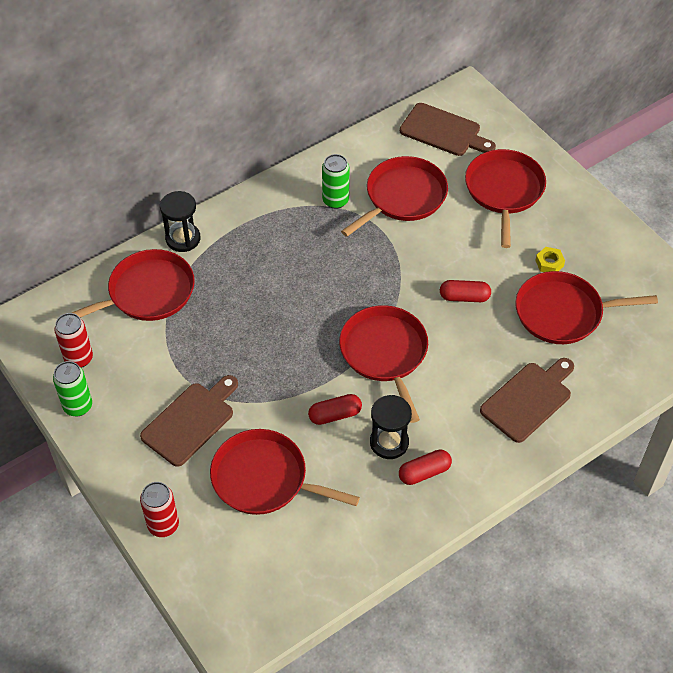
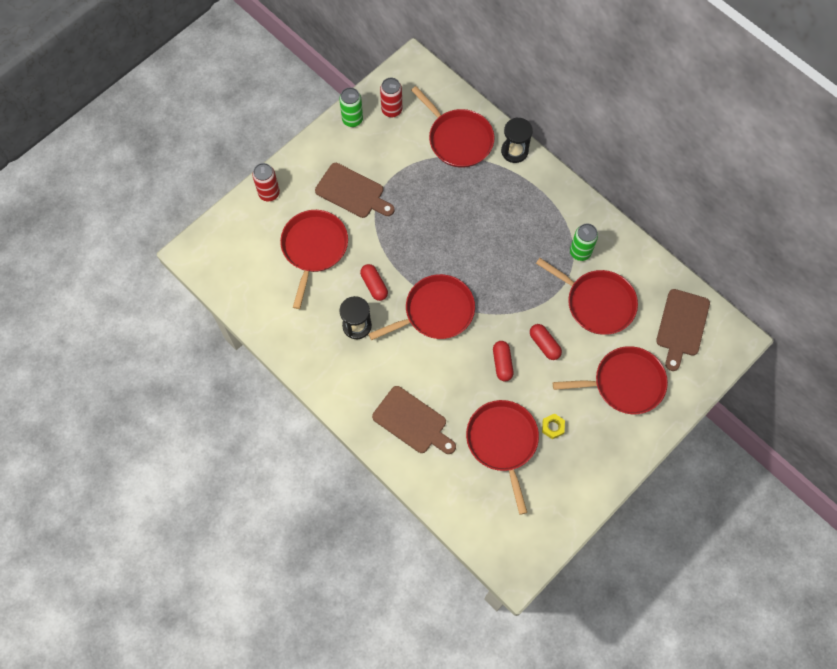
camera: 80 degrees right, 15 degrees up
(424, 472) = (335, 353): red capsule -> red capsule (544, 344)

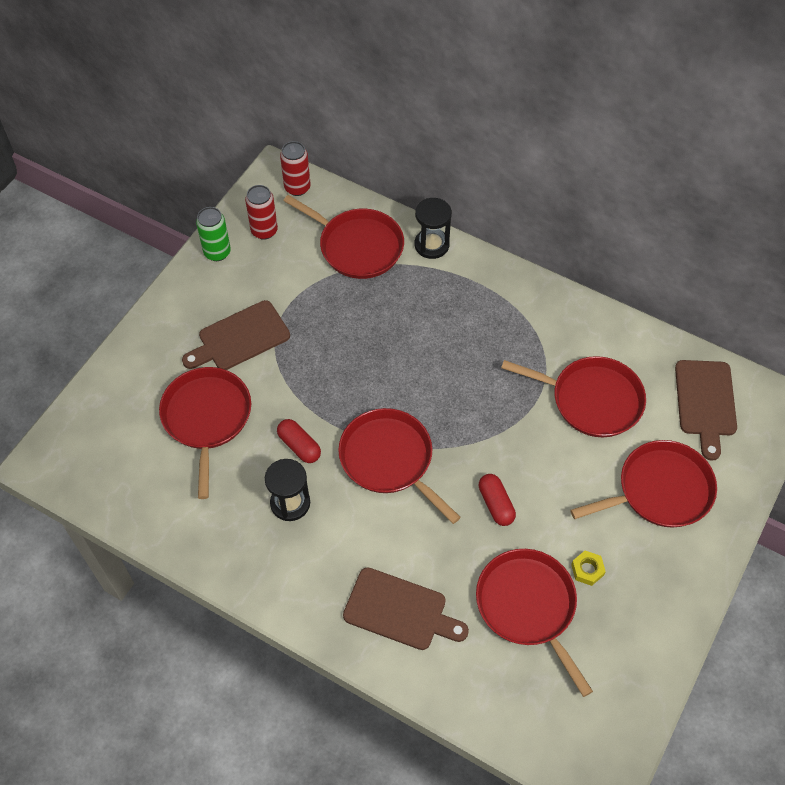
camera: 15 degrees left, 10 degrees down
(269, 193) = (130, 364): red can -> red can (297, 187)
(352, 192) = (240, 338): brown cutting board -> brown cutting board turned 135 degrees clockwise
(435, 311) = (389, 460): red pan -> red pan turned 90 degrees counterclockwise
(544, 344) = (542, 467): red capsule -> none
(580, 252) = (550, 344): green can -> none

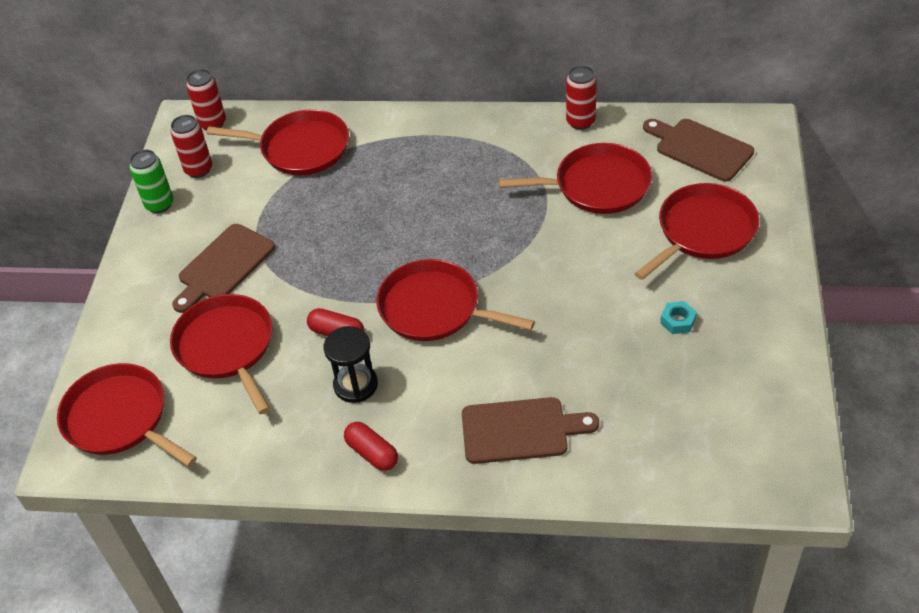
camera: 20 degrees left, 10 degrees down
(431, 245) = (372, 121): black hourglass -> none
(496, 504) = (559, 303): red capsule -> red capsule (372, 453)
(528, 606) = (642, 374): red pan -> red pan (120, 418)
(587, 570) = (678, 321): yellow nut -> turquoise nut
(613, 326) = (580, 122): none -> red can
(705, 402) = (700, 148): brown cutting board -> brown cutting board turned 150 degrees clockwise

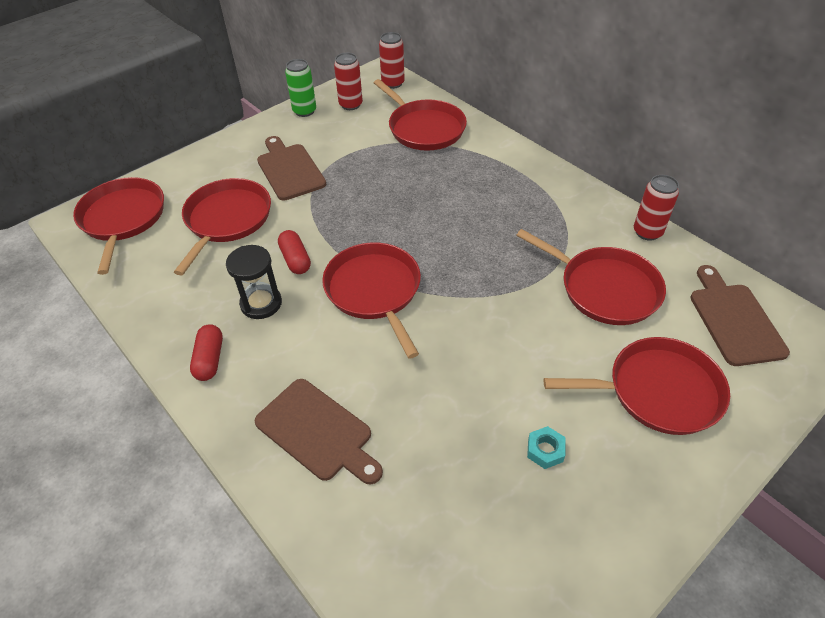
camera: 40 degrees right, 0 degrees up
(223, 266) = (289, 170): brown cutting board -> brown cutting board turned 75 degrees clockwise

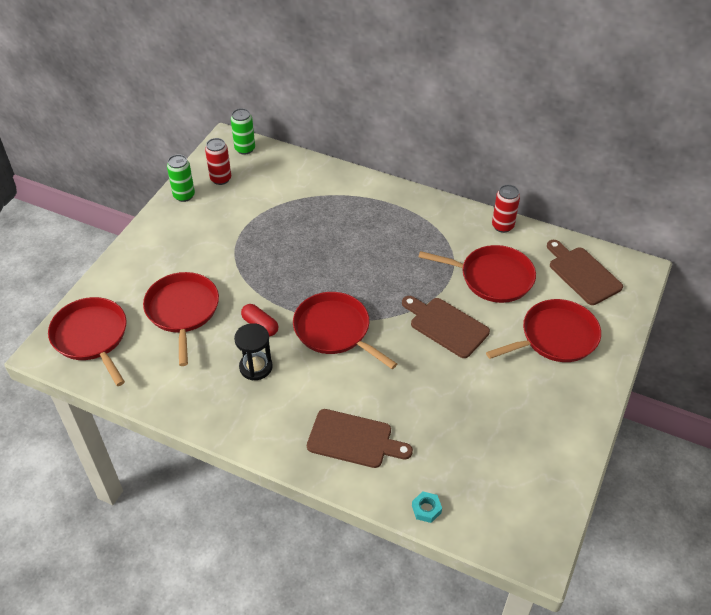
camera: 25 degrees left, 0 degrees up
(210, 359) = (245, 419): red capsule -> none
(289, 170) = (206, 253): brown cutting board -> brown cutting board (446, 326)
(393, 83) = (245, 149): red can -> green can
(424, 128) = (295, 185): red pan -> none
(545, 450) = (504, 398): turquoise nut -> turquoise nut (426, 509)

